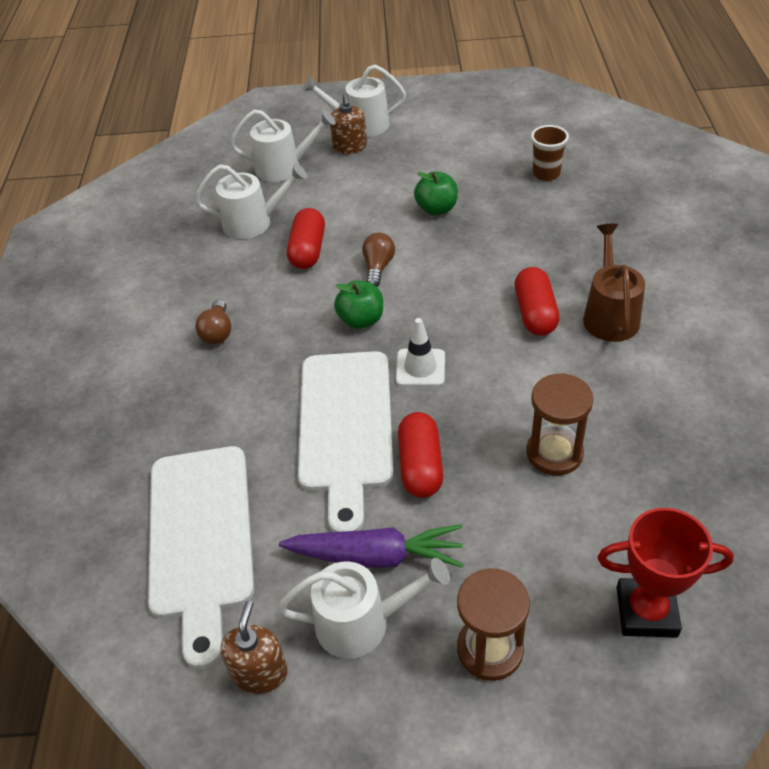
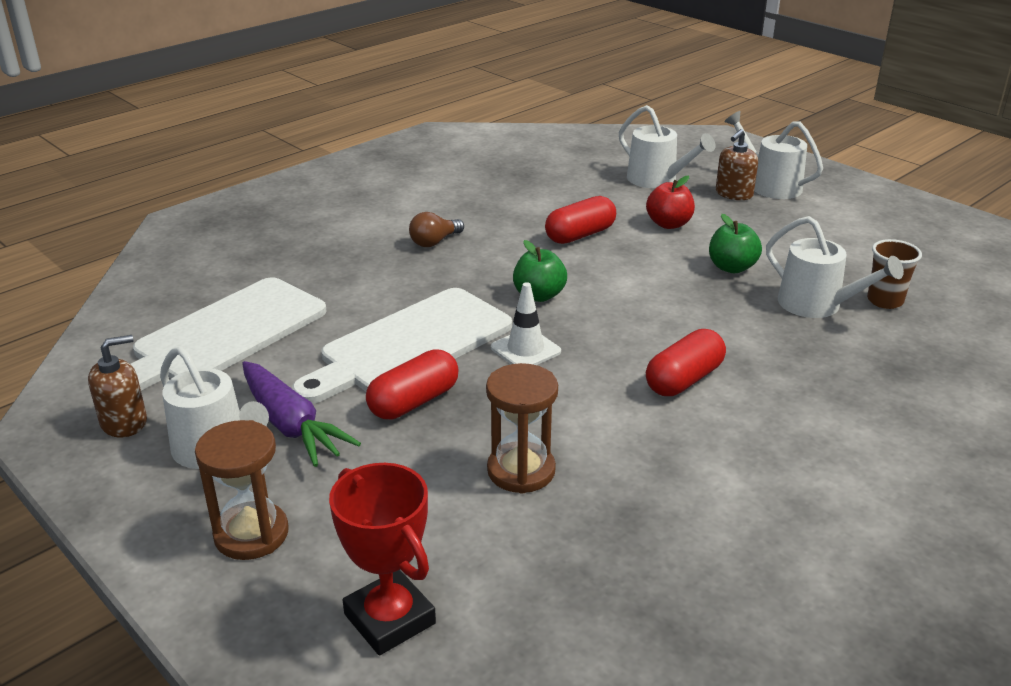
camera: 45 degrees right, 15 degrees down
(253, 222) = (573, 198): white watering can -> white watering can (816, 305)
(349, 200) = (669, 224): none -> red apple
(378, 267) = (612, 274): brown light bulb -> none
(609, 315) = (750, 425): brown watering can -> none

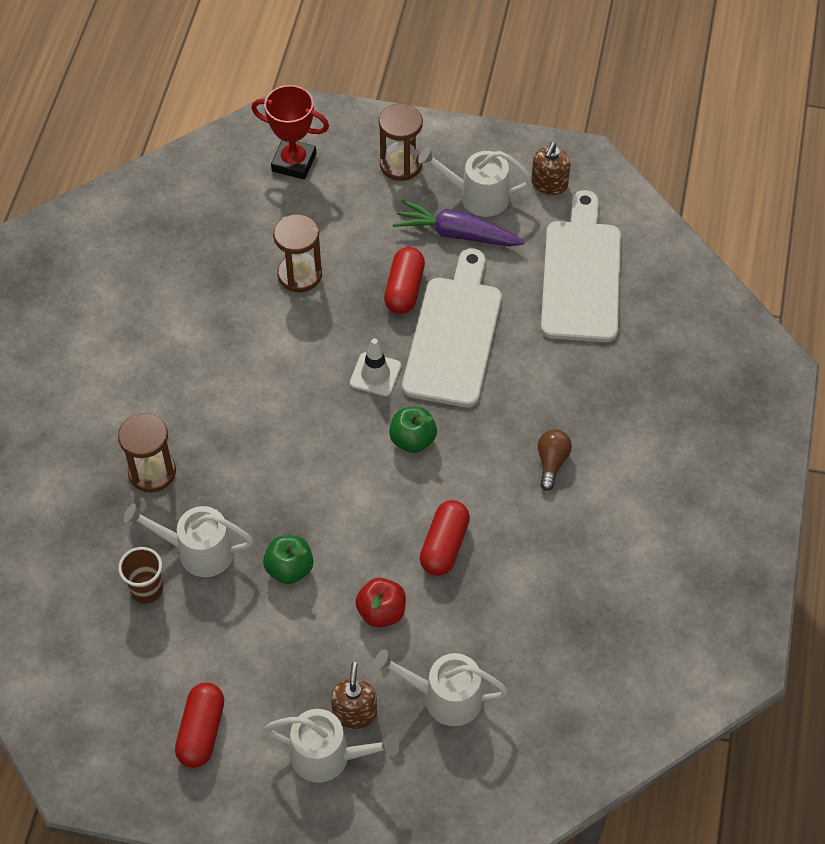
camera: 145 degrees right, 25 degrees up
(684, 379) = (252, 404): red capsule -> red capsule (201, 731)
(838, 372) = (152, 472): none -> brown hourglass

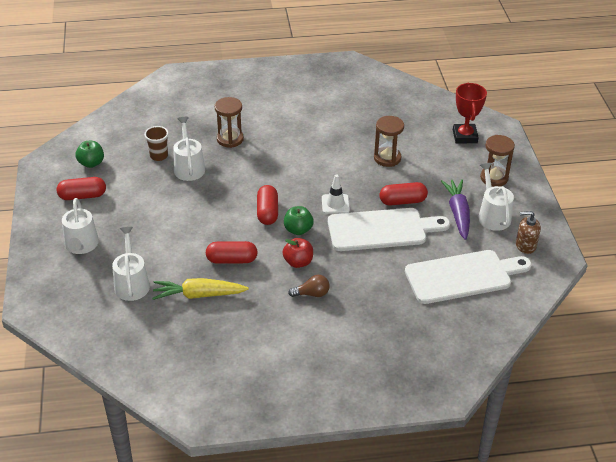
camera: 70 degrees right, 15 degrees down
(289, 569) = (191, 202): green apple -> green apple (91, 163)
(354, 713) = (110, 249): brown soap dispenser -> none
(356, 469) = (267, 212): none -> red capsule
(381, 612) = (178, 244): red apple -> red apple (298, 262)
(502, 610) = (198, 295): none -> yellow carrot

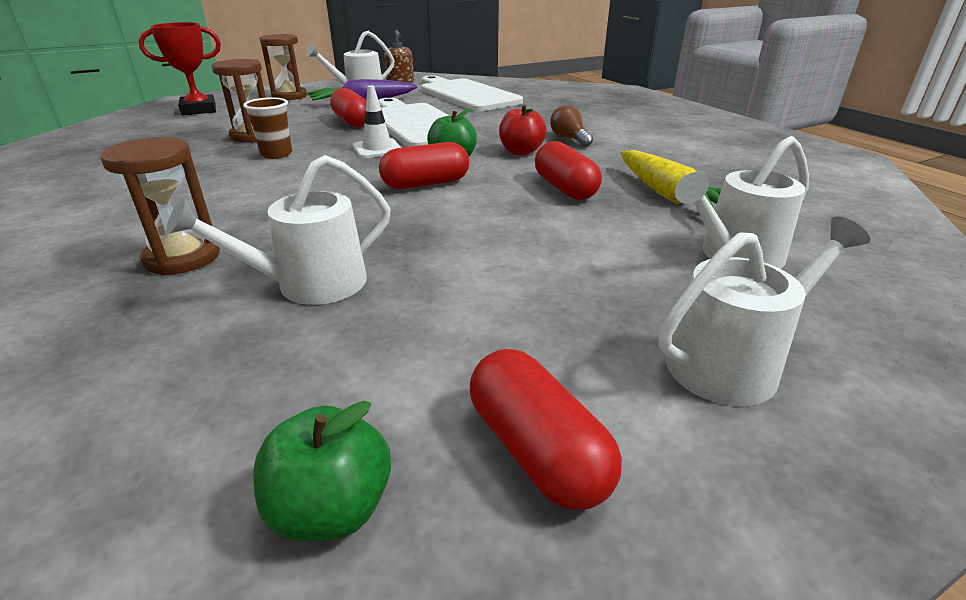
camera: 110 degrees left, 10 degrees down
(159, 156) = (263, 346): brown cup -> brown cup (276, 154)

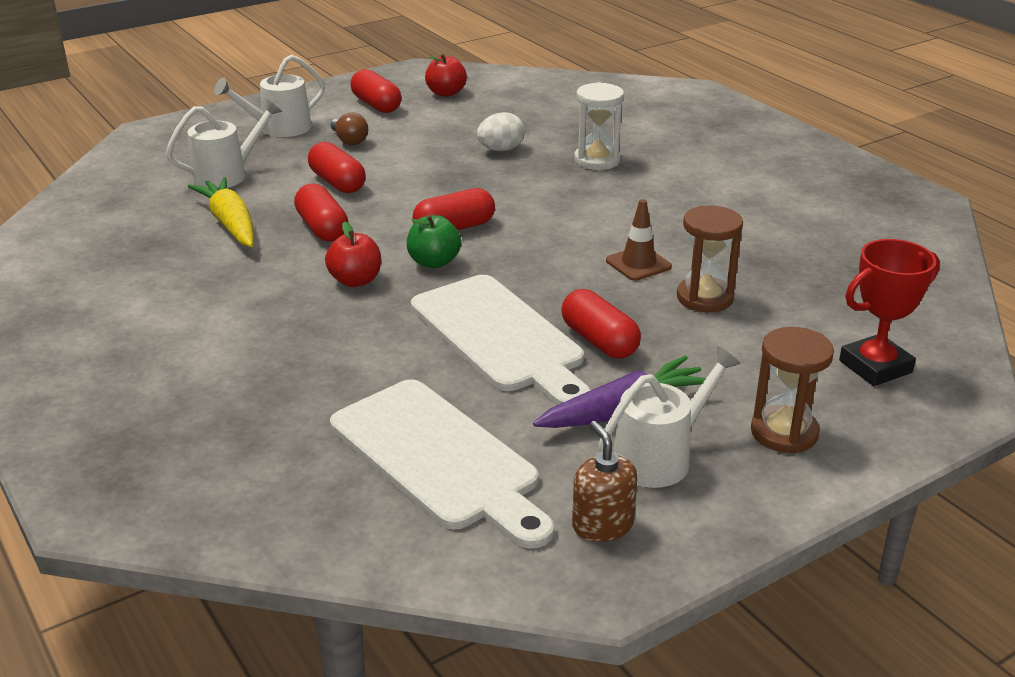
camera: 175 degrees right, 0 degrees up
(183, 257) = (597, 160): brown hourglass -> white hourglass
(276, 154) = (638, 264): brown cup -> brown traffic cone
(311, 284) = (501, 150): white watering can -> white egg
(331, 509) = (446, 93): green apple -> red apple
(377, 149) = (528, 278): white traffic cone -> none
(566, 238) = (337, 183): none -> red capsule
(569, 139) = (287, 310): brown light bulb -> brown light bulb (349, 140)

